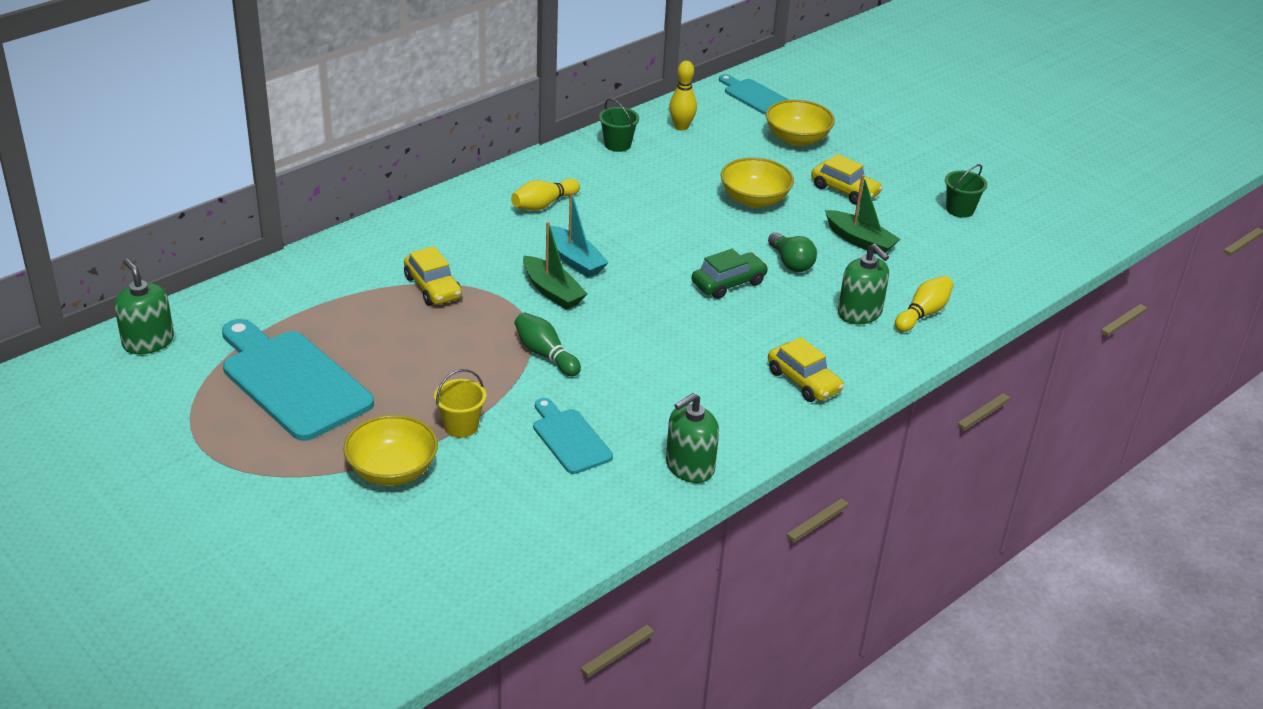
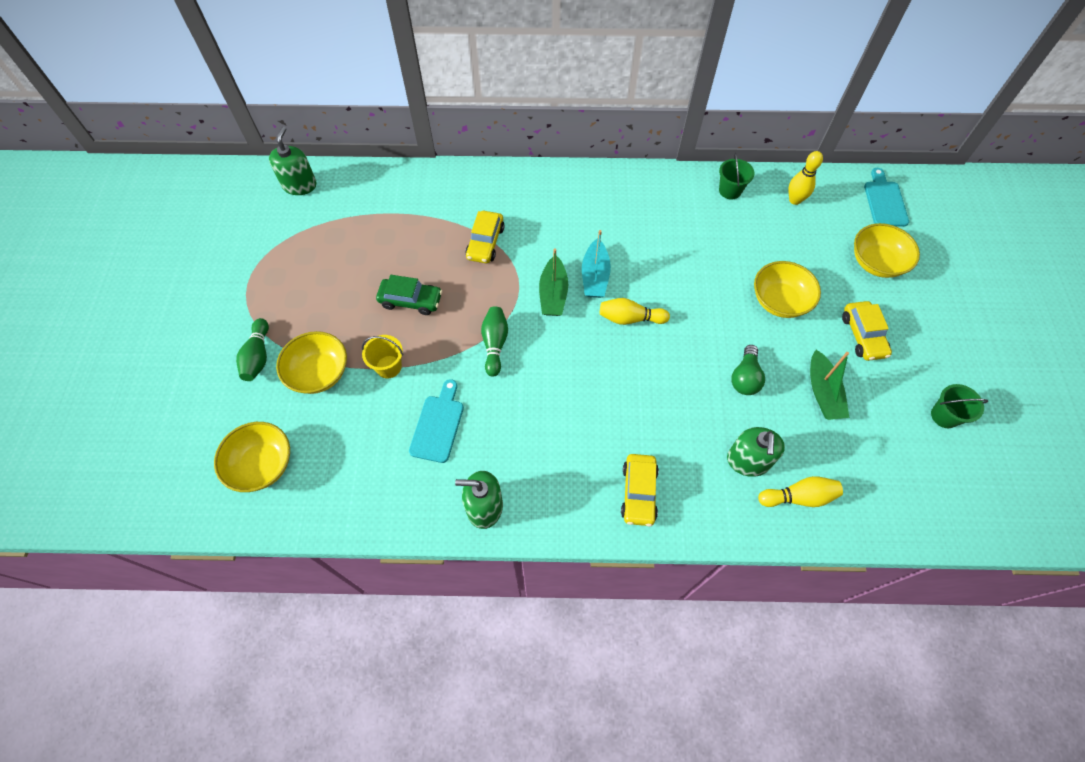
camera: 45 degrees right, 25 degrees up
(292, 381) = (338, 265): turquoise cutting board -> none
(303, 496) = (258, 356): none -> green bowling pin
(430, 569) = (262, 465): none -> yellow bowl
(543, 204) = (624, 215): yellow bowling pin -> yellow bowling pin (630, 318)
(728, 283) = (678, 366): green car -> green car (411, 300)

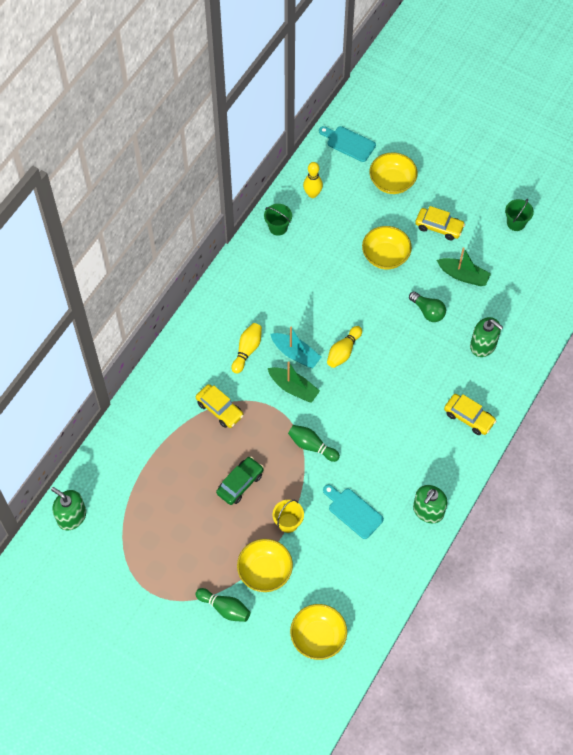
camera: 60 degrees left, 0 degrees up
(798, 497) = (520, 333): yellow bowling pin -> yellow bowling pin (247, 350)

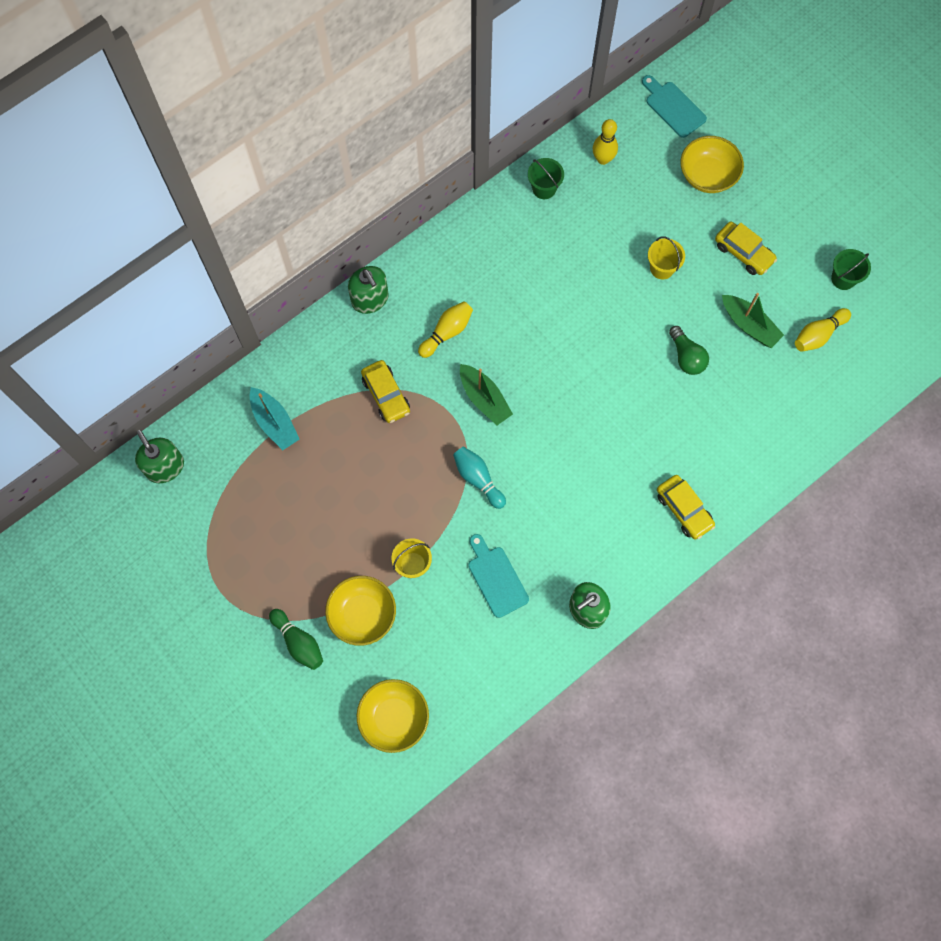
camera: 20 degrees right, 10 degrees up
(240, 483) = (375, 495): green car -> none
(295, 354) = (503, 356): turquoise boat -> turquoise boat (275, 422)
(312, 446) = (478, 479): green bowling pin -> turquoise bowling pin
(343, 351) = (562, 373): yellow bowling pin -> yellow bowling pin (818, 335)
(385, 256) = (662, 268): yellow bowl -> yellow bucket
(483, 345) = (738, 423): green soap dispenser -> green soap dispenser (370, 299)

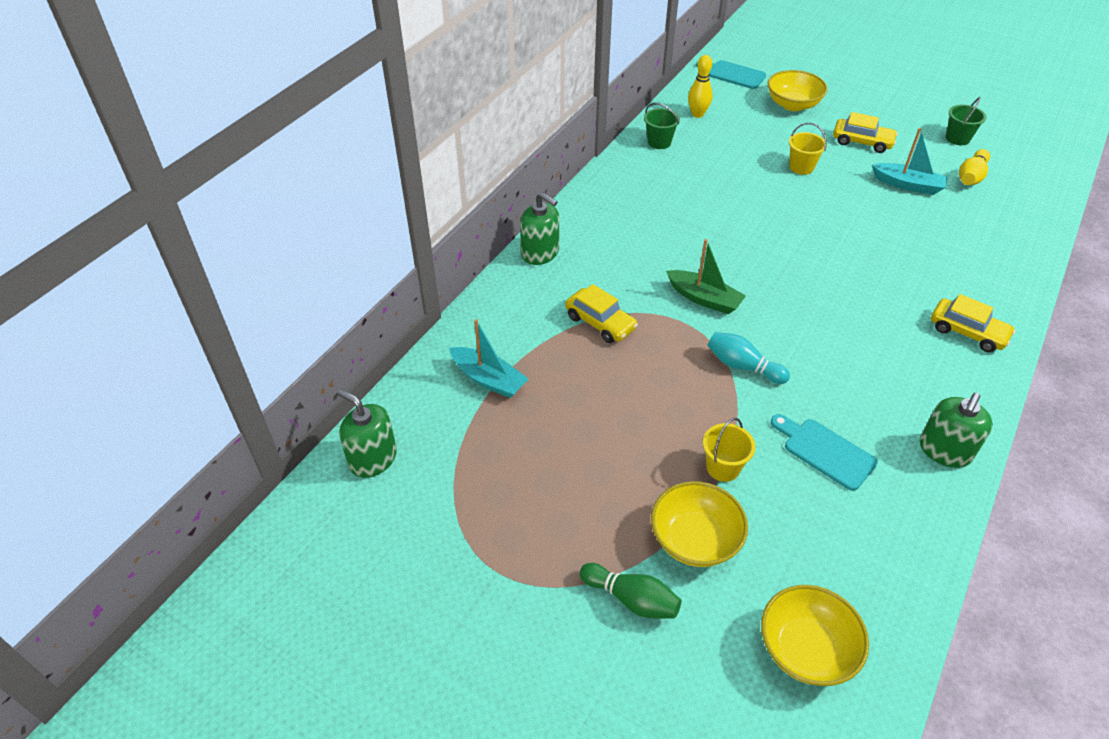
camera: 20 degrees left, 25 degrees down
(447, 332) = (633, 258): yellow bowling pin -> none
(686, 357) = (872, 219): green light bulb -> none
(749, 325) = (908, 185): green boat -> turquoise boat

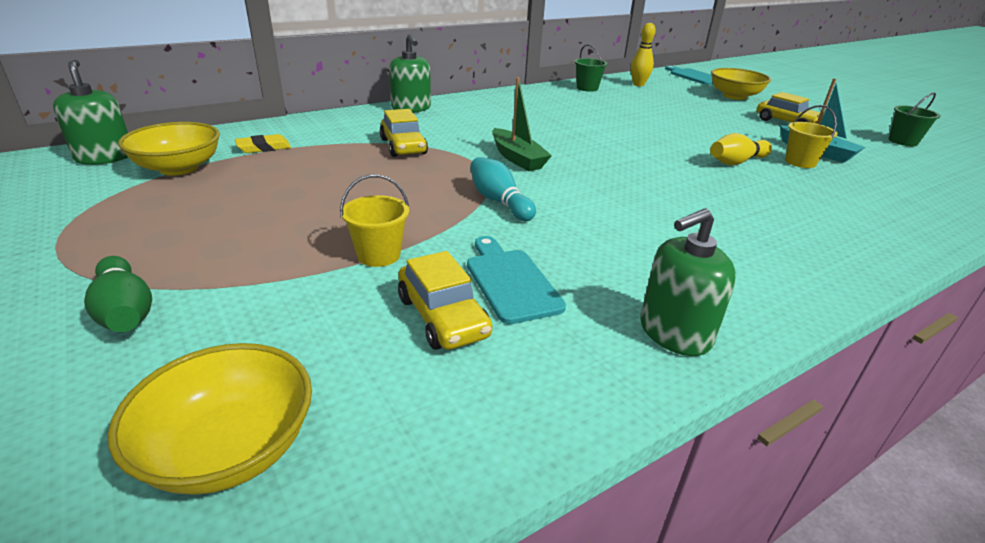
camera: 25 degrees right, 15 degrees down
(489, 379) = (264, 148): turquoise boat -> yellow eraser
(695, 539) = (265, 293): yellow bowl -> yellow bowl (179, 168)
(801, 167) = (707, 122): yellow bucket -> yellow bucket (800, 162)
(967, 332) = (804, 252): yellow car -> yellow car (443, 317)
(971, 177) = (901, 163): yellow bowling pin -> yellow bowling pin (736, 162)

